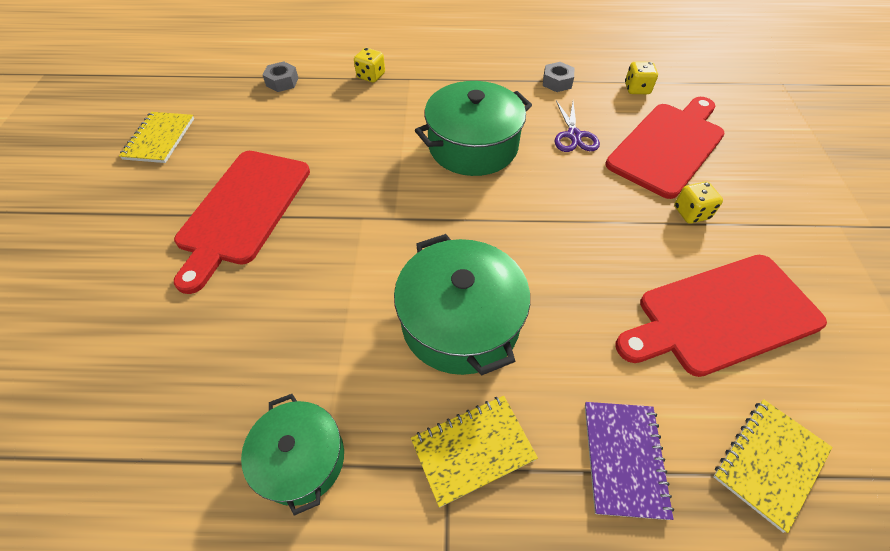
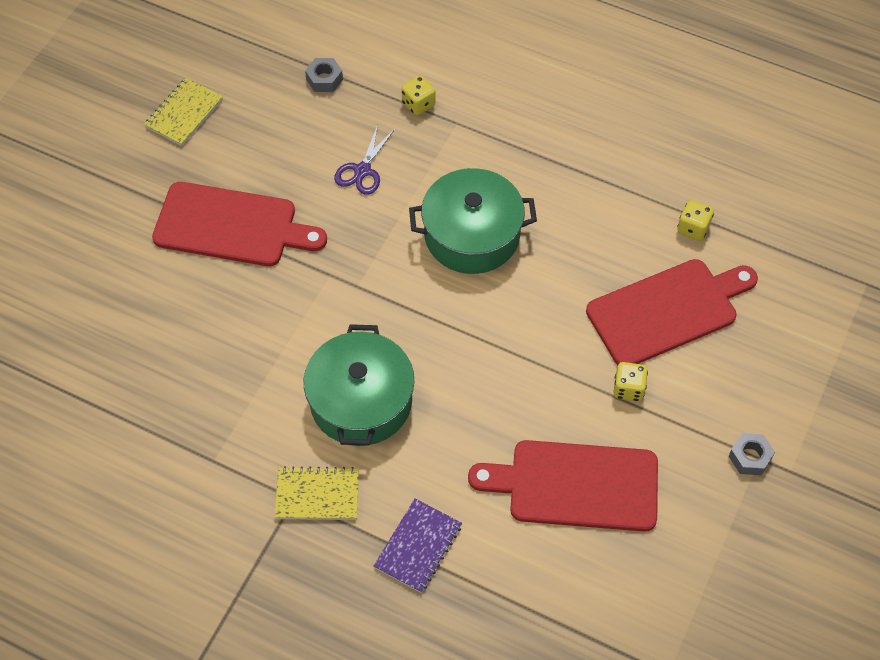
camera: 25 degrees right, 5 degrees up
(243, 210) = (231, 226): red cutting board -> red cutting board turned 120 degrees counterclockwise
(301, 459) = (200, 450): green pot -> none
(557, 82) = (612, 186): grey nut -> grey nut (750, 457)
(574, 136) = (580, 262): purple scissors -> purple scissors (362, 171)
(769, 462) = (519, 594): yellow notebook -> none

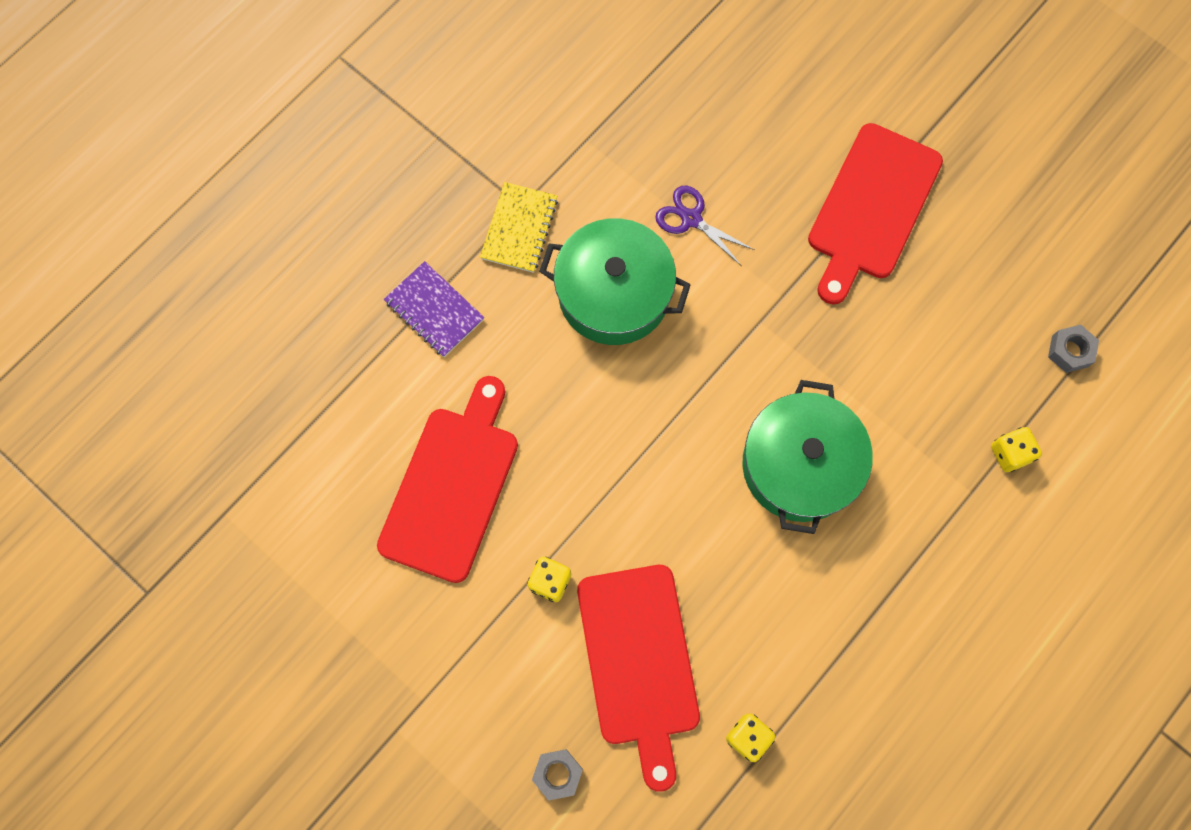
camera: 105 degrees right, 15 degrees up
(184, 113) = (1044, 185): yellow notebook -> none
(362, 171) = (919, 364): purple scissors -> purple scissors (691, 219)
(750, 457) = (427, 689): grey nut -> grey nut (557, 774)

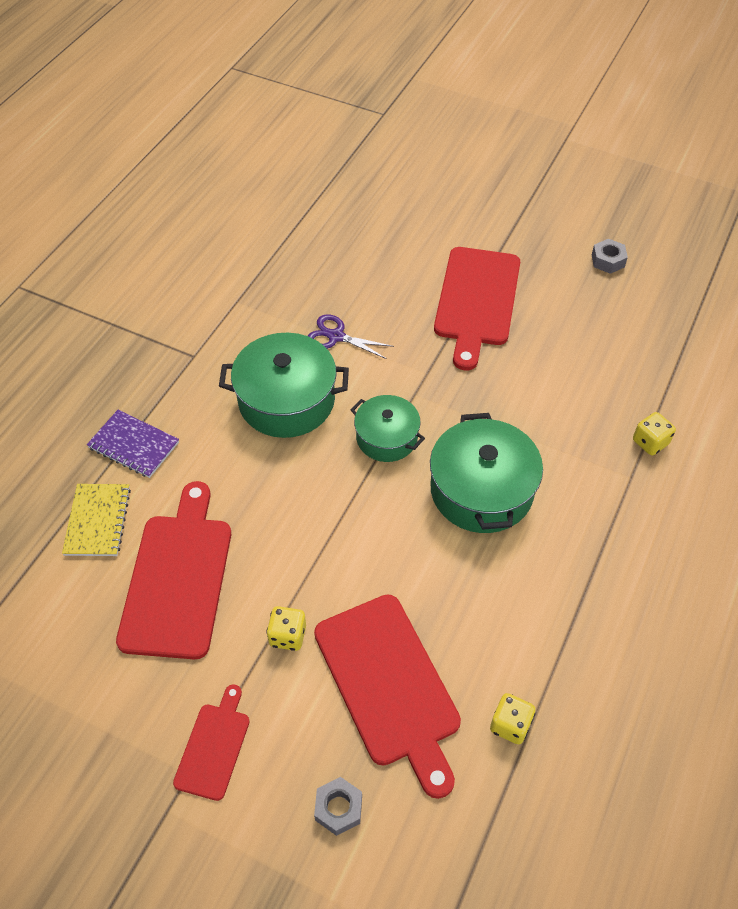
camera: 15 degrees left, 20 degrees down
(452, 679) = (214, 746): none -> red cutting board
(519, 228) = (195, 372): yellow notebook -> yellow notebook (98, 521)
(713, 371) = (386, 437): none -> green pot
(1069, 351) = (666, 362): grey nut -> grey nut (608, 261)

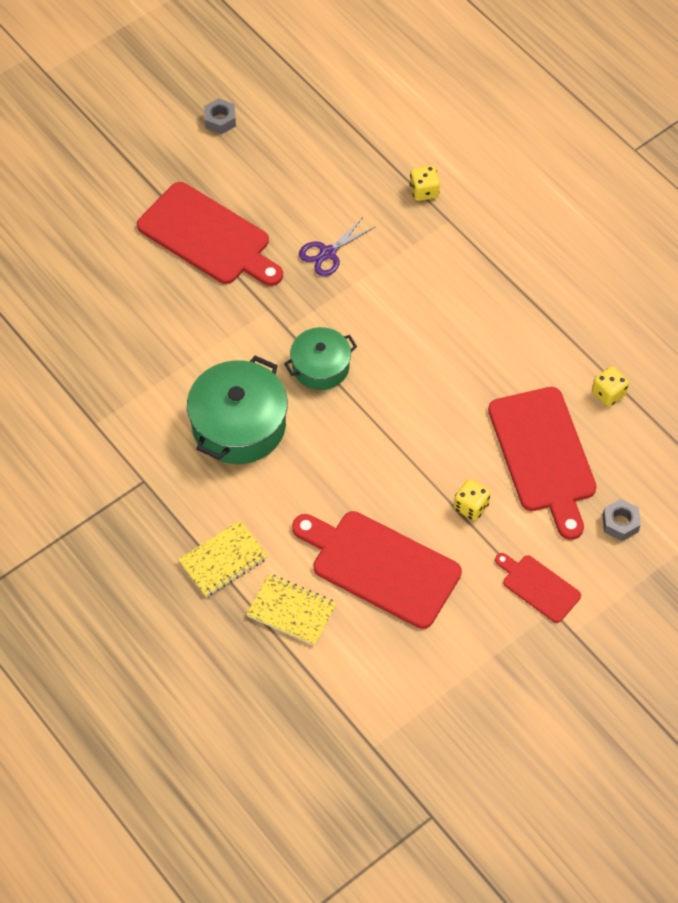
camera: 65 degrees left, 5 degrees up
(133, 445) = (223, 560): purple notebook -> yellow notebook
(336, 336) = (186, 360): purple scissors -> purple scissors (327, 253)
(389, 685) = (543, 455): red cutting board -> red cutting board turned 75 degrees clockwise
(481, 490) = (408, 323): green pot -> none

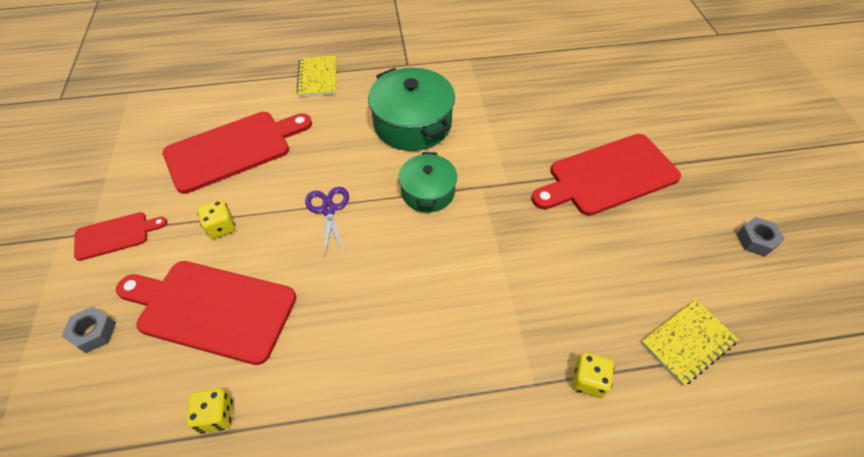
camera: 120 degrees right, 5 degrees down
(291, 611) = (251, 93): yellow notebook -> yellow notebook (687, 342)
(327, 253) = (546, 251): purple scissors -> purple scissors (328, 209)

